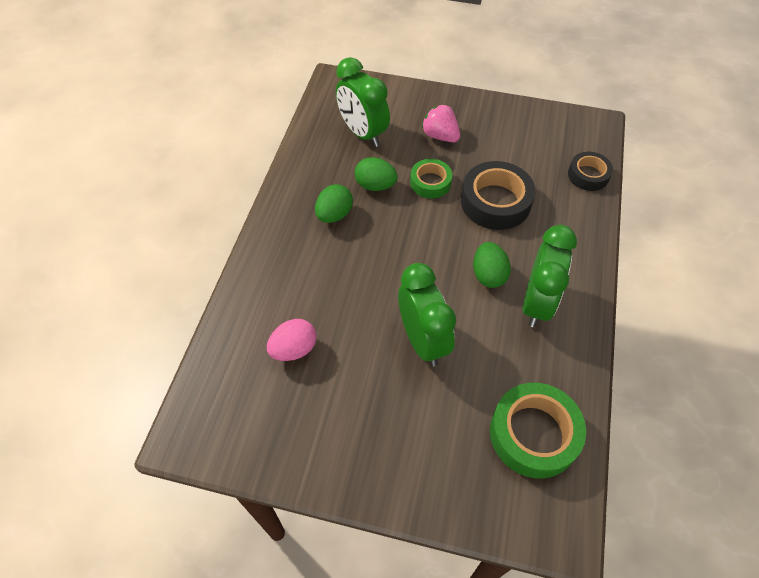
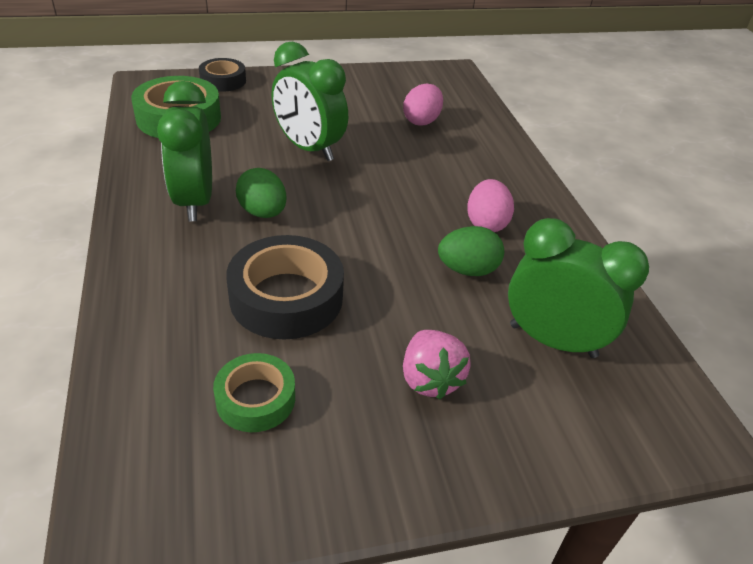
camera: 150 degrees right, 15 degrees down
(334, 215) = (486, 223): green egg -> pink egg
(430, 182) = (396, 296): green tape -> green tape (255, 399)
(440, 136) = (430, 379): pink strawberry -> pink strawberry turned 60 degrees clockwise
(588, 175) = (134, 390): black tape -> black tape (223, 81)

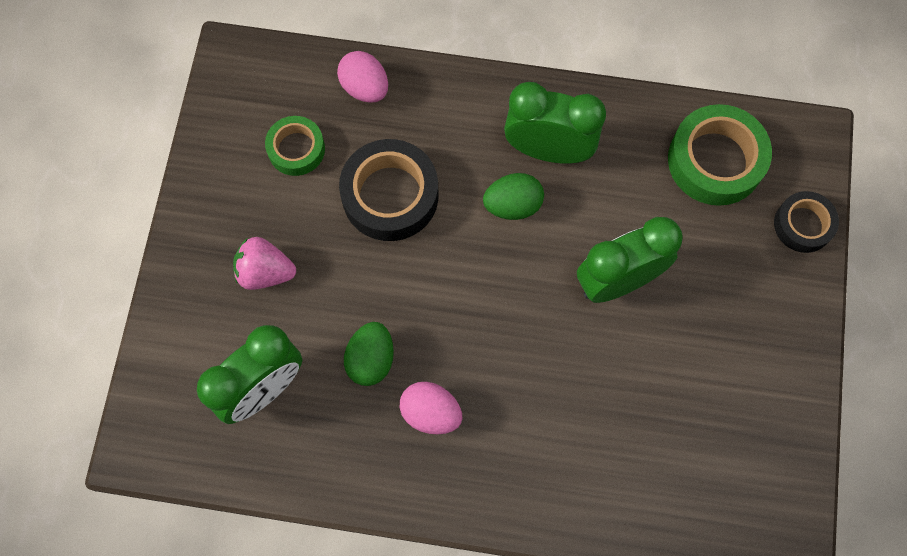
camera: 115 degrees right, 30 degrees up
(421, 121) = (652, 436): pink egg -> pink egg (365, 88)

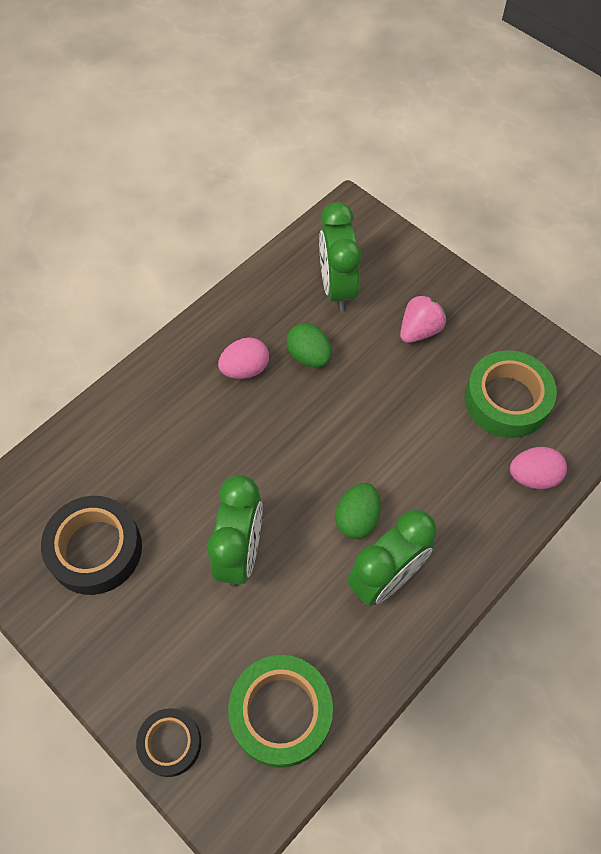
camera: 125 degrees right, 10 degrees down
(296, 149) = (506, 400): green tape -> green tape, size x1.67
(390, 195) = (425, 439): black tape -> black tape (95, 549)

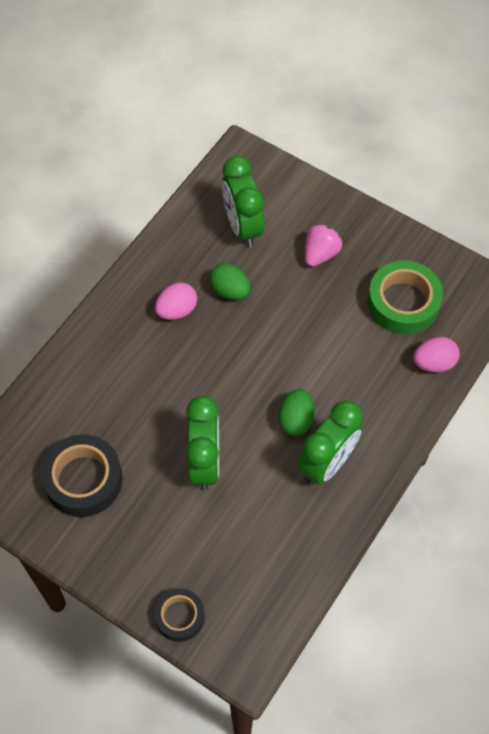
camera: 10 degrees left, 0 degrees up
(281, 713) = (262, 579): green tape -> none

